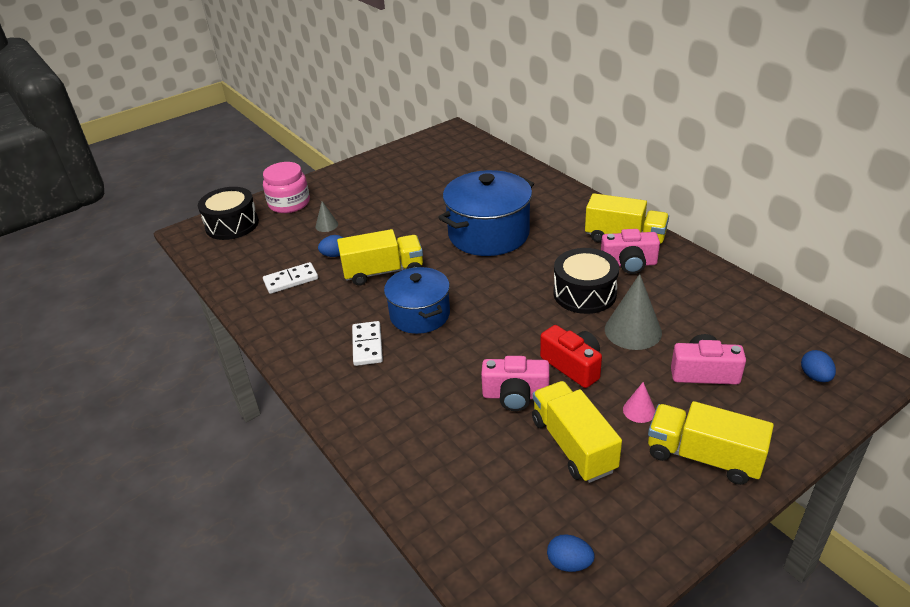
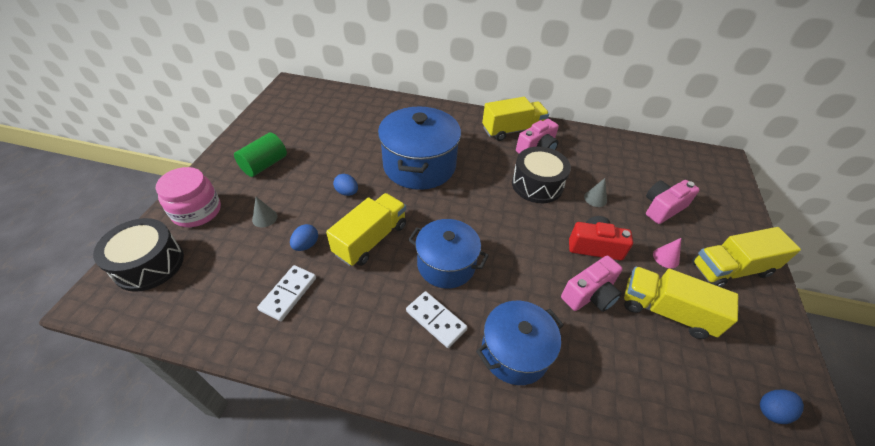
camera: 45 degrees left, 10 degrees up
(365, 188) = (264, 165): none -> green cylinder
(399, 395) = (514, 352): none -> blue pot
(633, 330) = (595, 198): grey cone -> grey cone, size x0.51
(815, 376) = (709, 180): blue egg -> blue egg (347, 192)

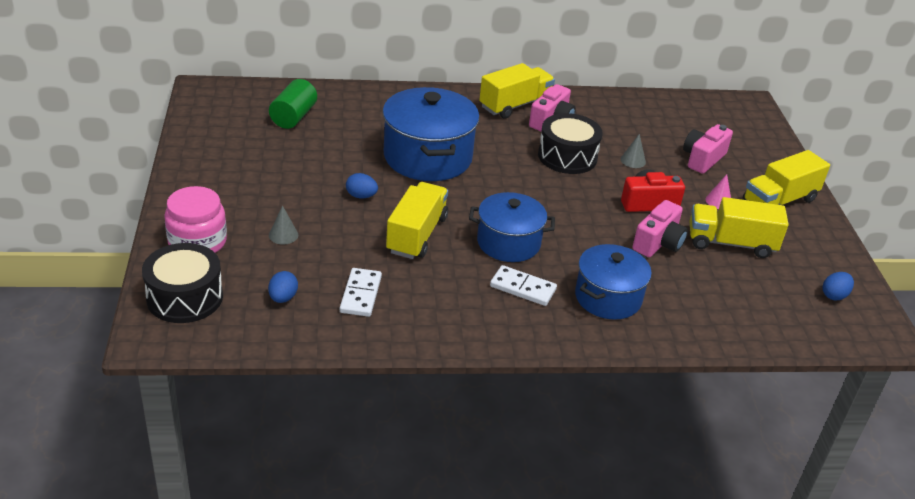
camera: 20 degrees left, 10 degrees down
(264, 165) = (241, 184): green cylinder -> green cylinder (293, 117)
(306, 245) = (349, 251): blue egg -> blue egg (283, 298)

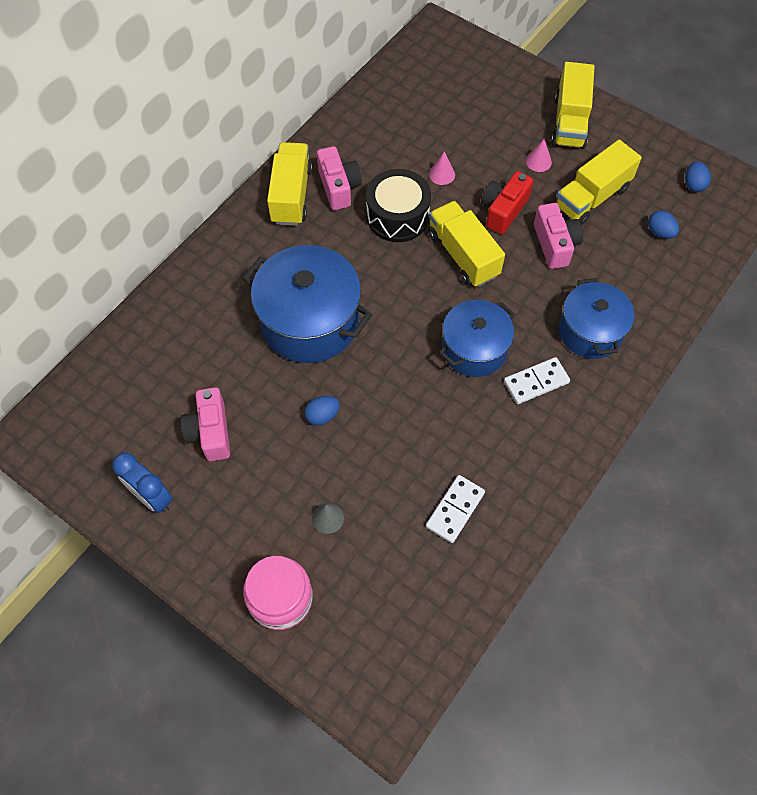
camera: 45 degrees left, 25 degrees up
(185, 297) = (353, 658): black drum -> none
(215, 153) = (151, 497): none -> blue clock
(283, 298) = (414, 575): blue egg -> blue egg (659, 232)
(293, 117) = (150, 388): green cylinder -> none
(360, 294) = (455, 509): white domino -> white domino turned 75 degrees clockwise
(417, 235) = (411, 410): yellow truck -> yellow truck (463, 255)
(633, 160) = (442, 174): grey cone -> pink cone
(703, 159) = (479, 125): pink camera -> pink camera (210, 432)

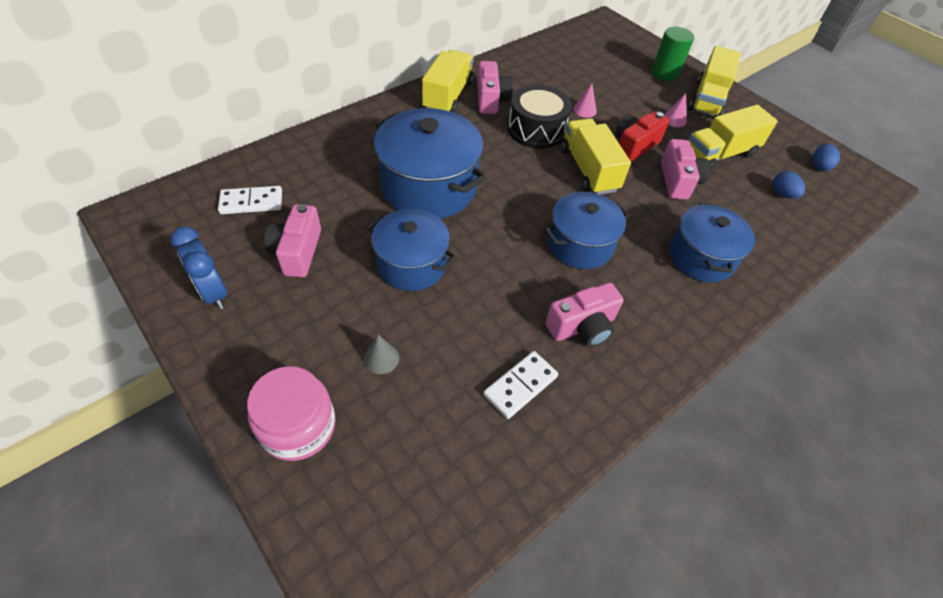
camera: 10 degrees right, 10 degrees down
(322, 416) = (411, 264): blue egg -> blue pot
(495, 437) = (582, 326): none -> pink camera
(517, 95) = (664, 73): none -> green cylinder
(536, 382) = (636, 287): white domino -> white domino (251, 202)

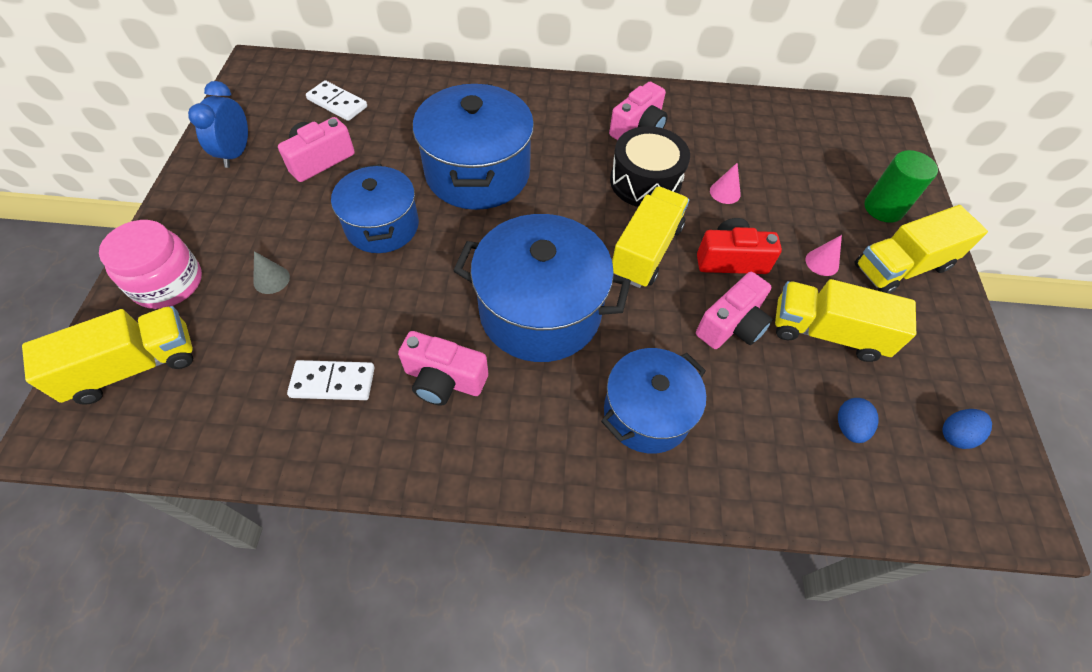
camera: 45 degrees right, 5 degrees up
(448, 96) = (600, 103): yellow truck -> yellow truck (134, 366)
(580, 245) = (540, 311): blue pot -> blue pot, size x1.53

